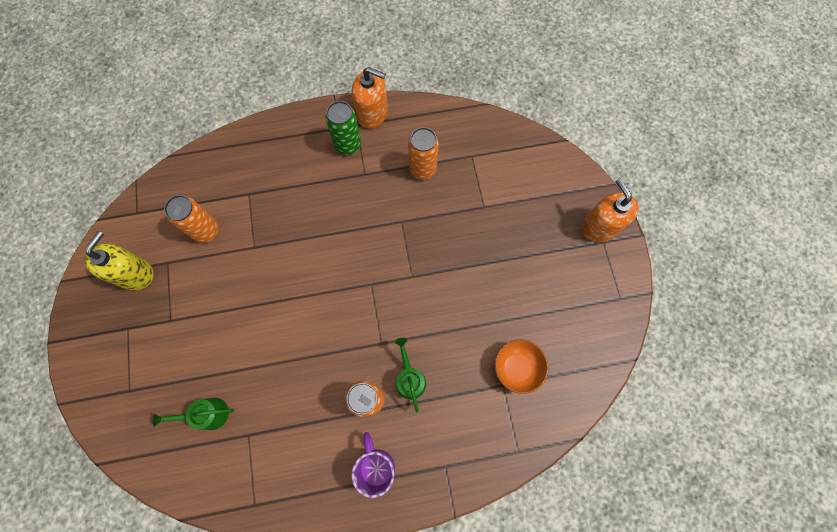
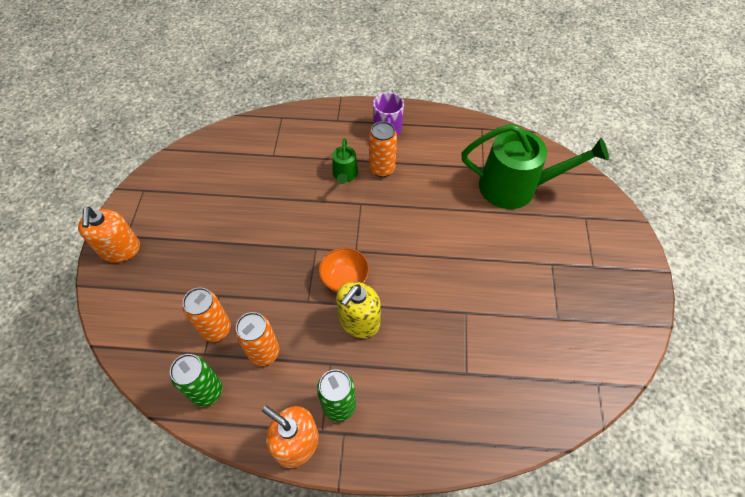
camera: 165 degrees left, 15 degrees down
(135, 274) = (591, 315): yellow soap dispenser -> yellow soap dispenser (359, 321)
(206, 231) = (516, 342): orange can -> orange can (216, 329)
(208, 414) = (515, 187): green watering can -> green watering can, size x2.14
(455, 130) = (207, 391): none -> green can
(517, 367) = (256, 163): orange bowl -> orange bowl (344, 279)

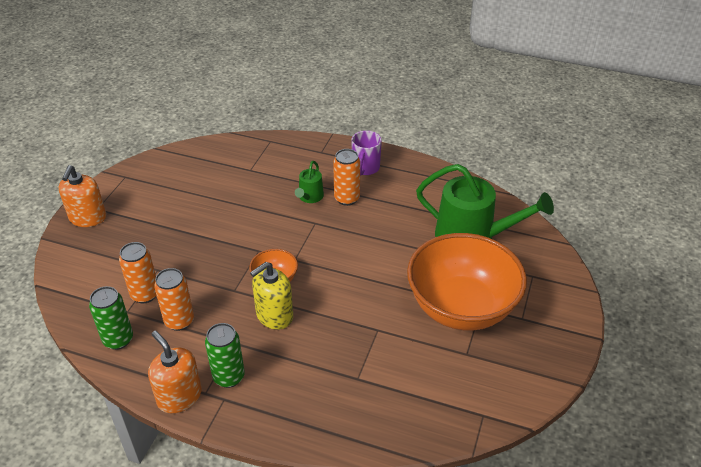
camera: 15 degrees right, 15 degrees down
(534, 268) = (461, 308): none -> orange bowl

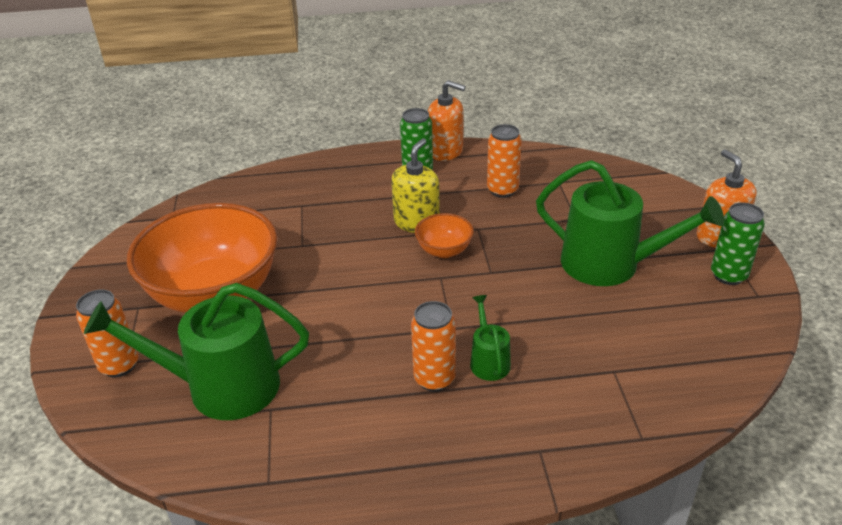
camera: 155 degrees right, 5 degrees down
(118, 340) = (539, 163): green can -> green can (728, 275)
(145, 294) = (560, 197): orange can -> orange can (119, 365)
(179, 226) = (610, 264): none -> green watering can
(365, 168) = (442, 446): purple mug -> none

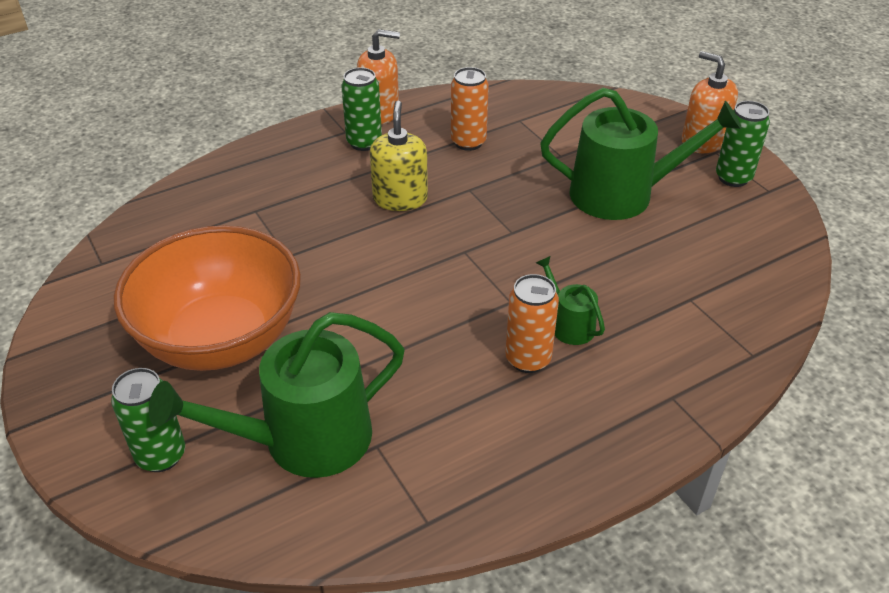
camera: 25 degrees left, 5 degrees up
(119, 365) = (161, 455): orange can -> green can
(444, 250) = (449, 222): orange bowl -> none

